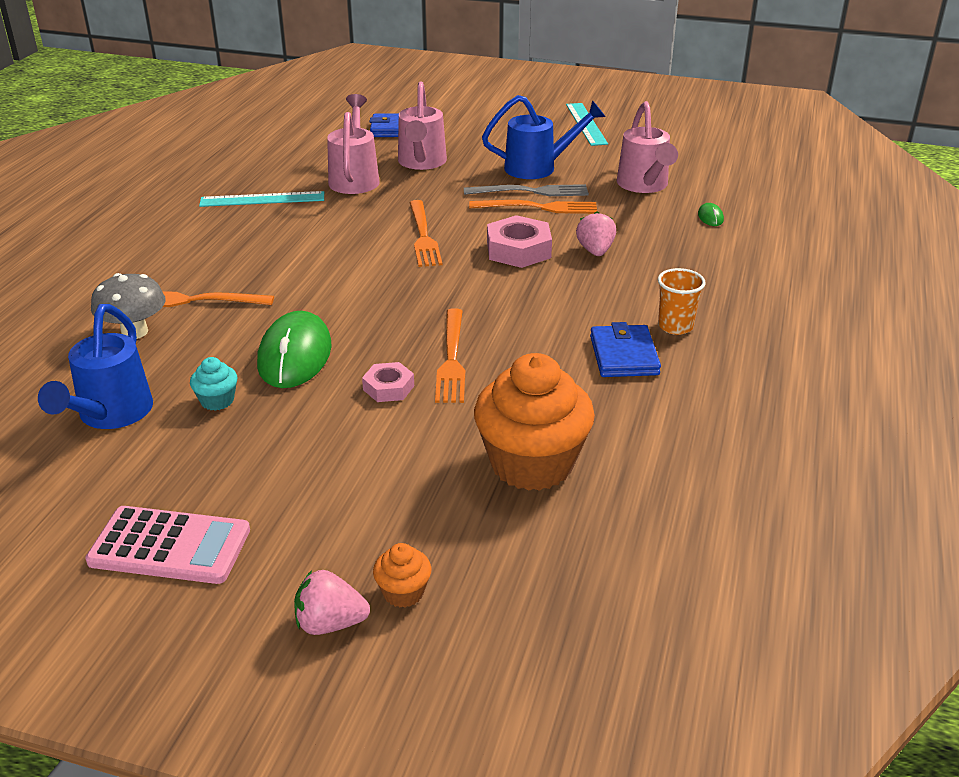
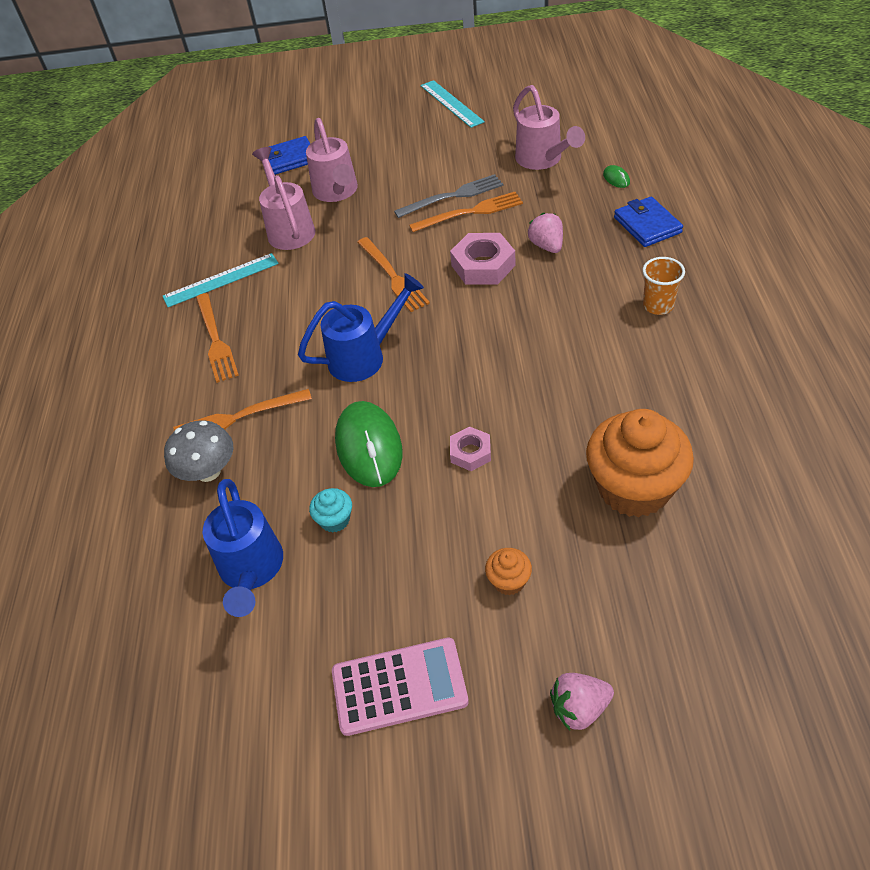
camera: 15 degrees left, 15 degrees up
(403, 592) = (616, 654): orange cupcake -> orange cupcake (509, 581)
(451, 359) = (503, 403): orange fork -> orange fork (215, 340)
(538, 168) = (442, 167): blue watering can -> blue watering can (364, 356)
(624, 355) = (637, 350): blue wallet -> blue wallet (647, 225)

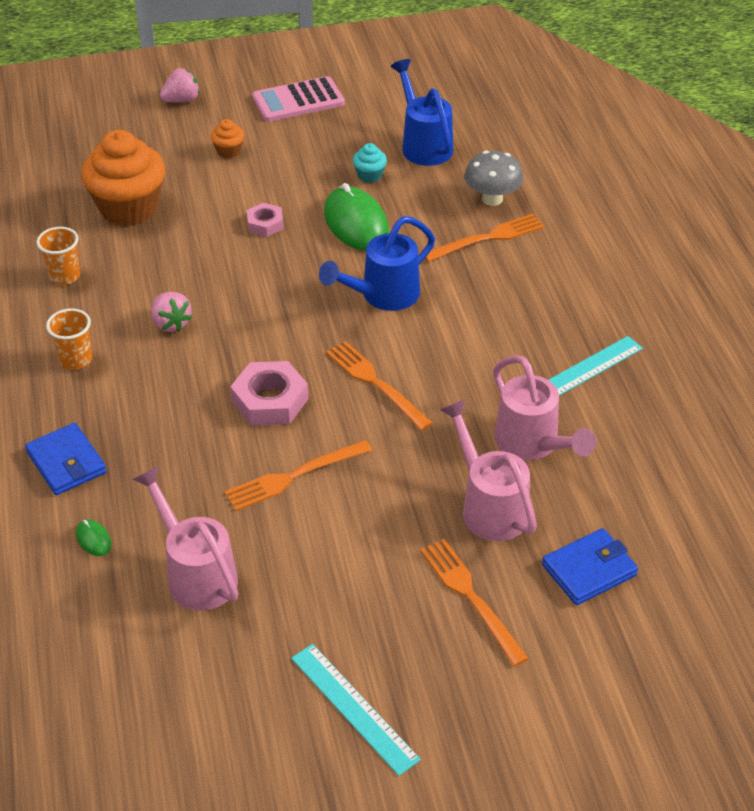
camera: 165 degrees right, 5 degrees down
(215, 340) = (550, 304): orange fork -> orange fork (470, 597)
(453, 196) = (321, 503): grey fork -> none
(547, 246) = (194, 429): pink strawberry -> pink strawberry (171, 323)
(691, 396) = (65, 276): none -> orange cup

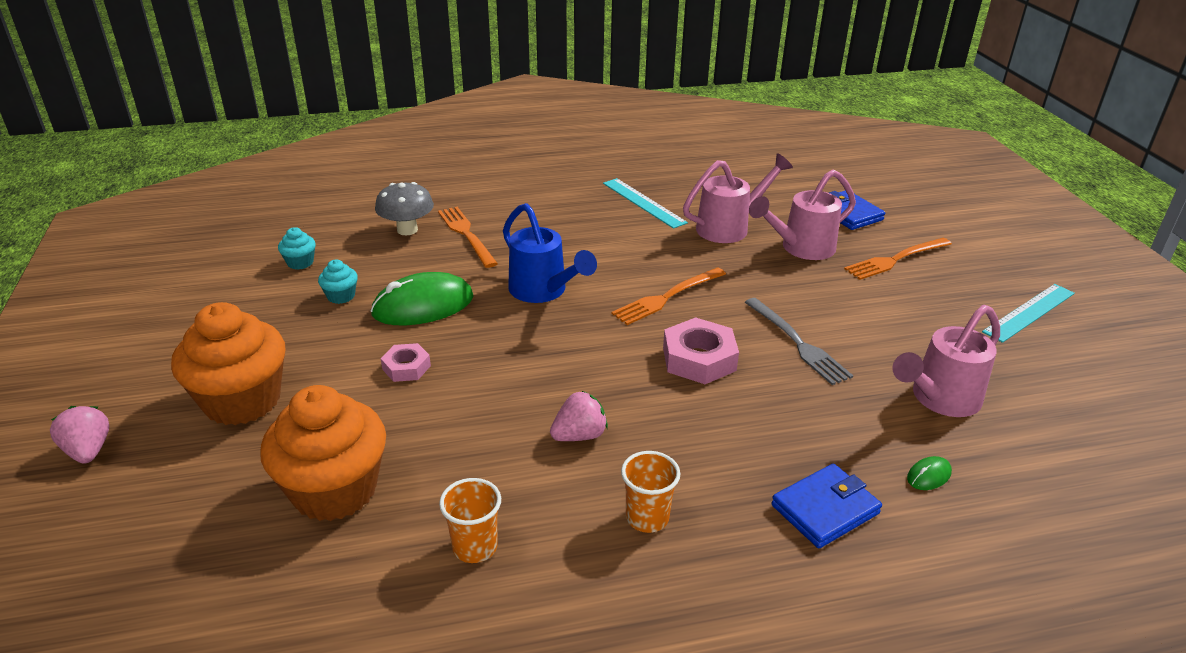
camera: 90 degrees left, 10 degrees down
(228, 151) = (242, 401): orange cupcake -> orange cupcake, size x2.33
(293, 476) = (798, 343): orange fork -> grey fork
(298, 101) = (160, 345): pink calculator -> none
(423, 145) = (300, 263): blue watering can -> turquoise cupcake

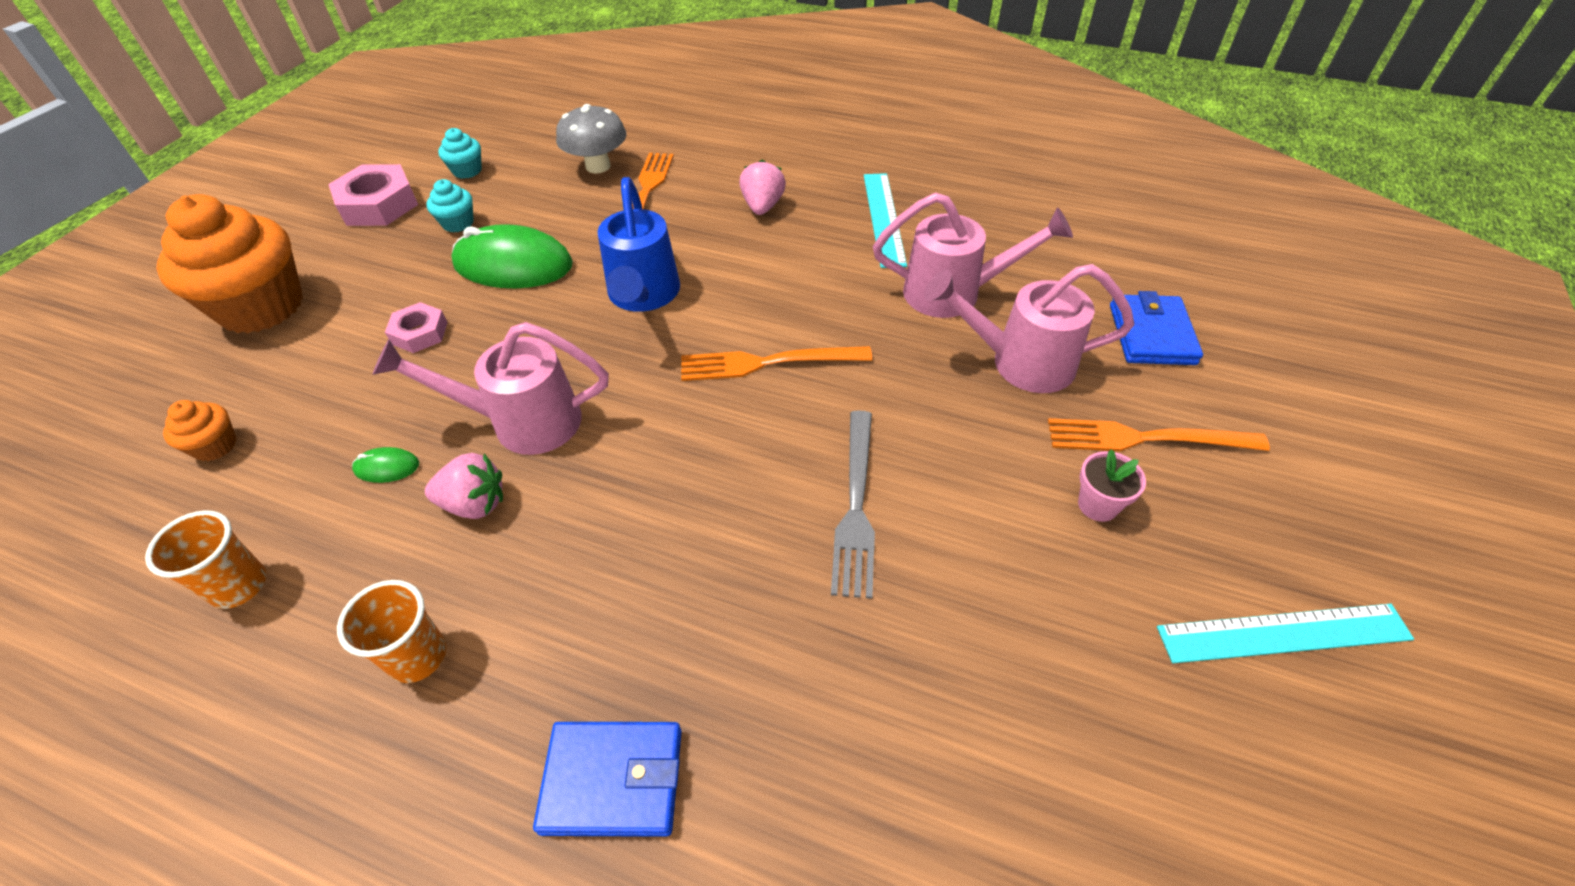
camera: 35 degrees right, 15 degrees up
(88, 451) = (116, 305): pink strawberry -> pink strawberry (762, 206)
(334, 490) = (215, 446): orange cupcake -> orange cupcake, size x0.43
(699, 359) = (709, 468): pink nut -> pink nut (378, 204)
(906, 295) = (1098, 505): none -> pink flower pot
(928, 475) = (803, 821): green mouse -> green mouse (387, 467)
(939, 399) = (959, 705): pink watering can -> pink watering can (522, 422)

